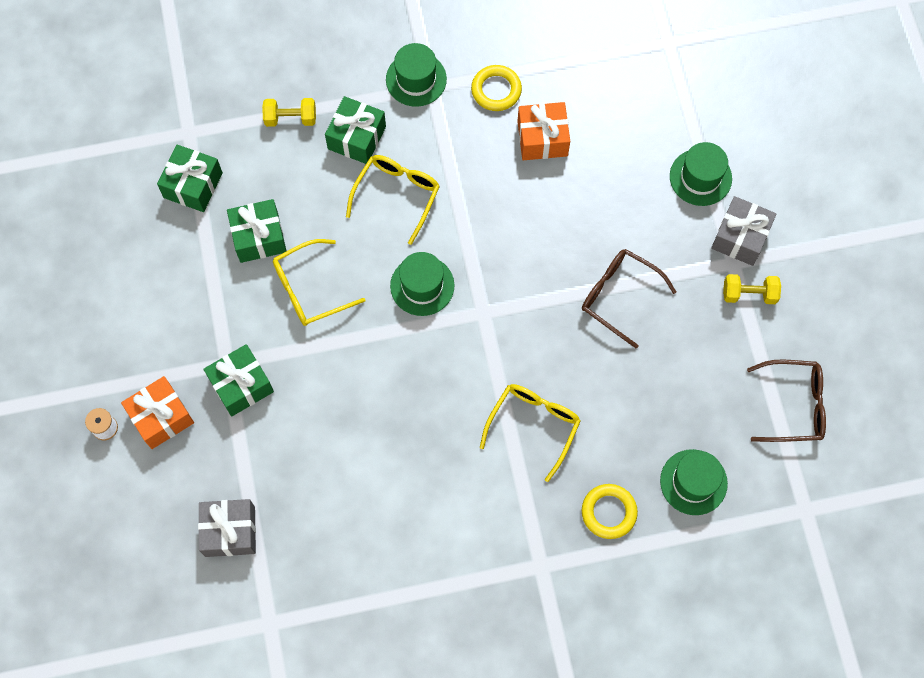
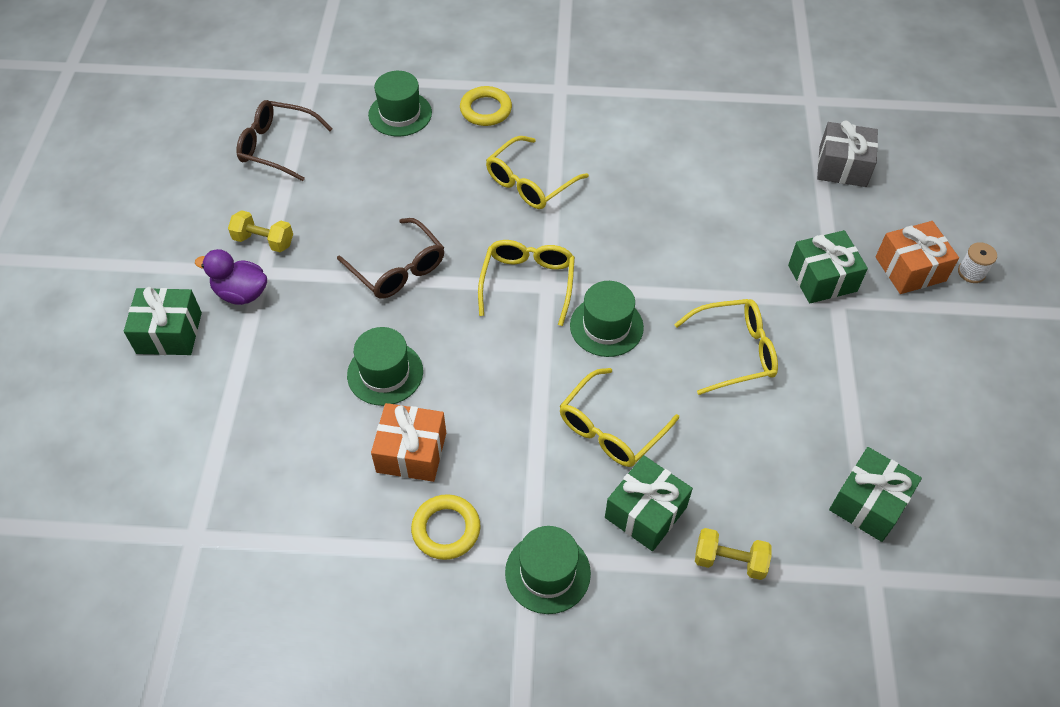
camera: 165 degrees left, 15 degrees down
(259, 237) = (788, 421): green gift -> green gift (169, 333)
(501, 311) = (528, 283): none -> yellow glasses
(700, 177) = (248, 363): green hat -> green hat (385, 373)
(740, 237) = (241, 293): grey gift -> purple duck

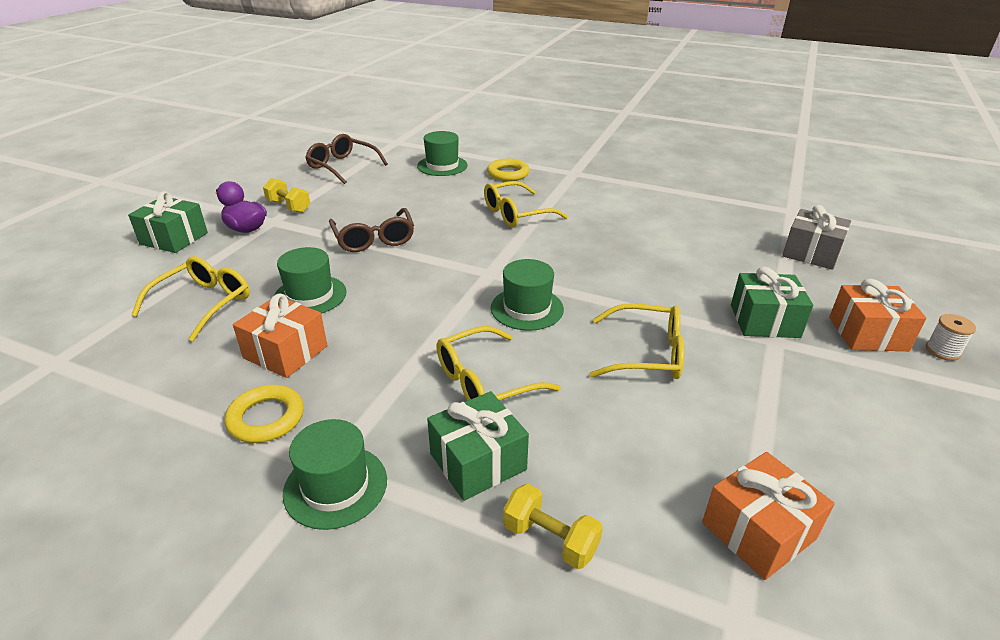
camera: 20 degrees right, 20 degrees down
(528, 283) = (474, 267): yellow glasses -> yellow glasses (204, 303)
(868, 503) = (758, 531): green gift -> orange gift

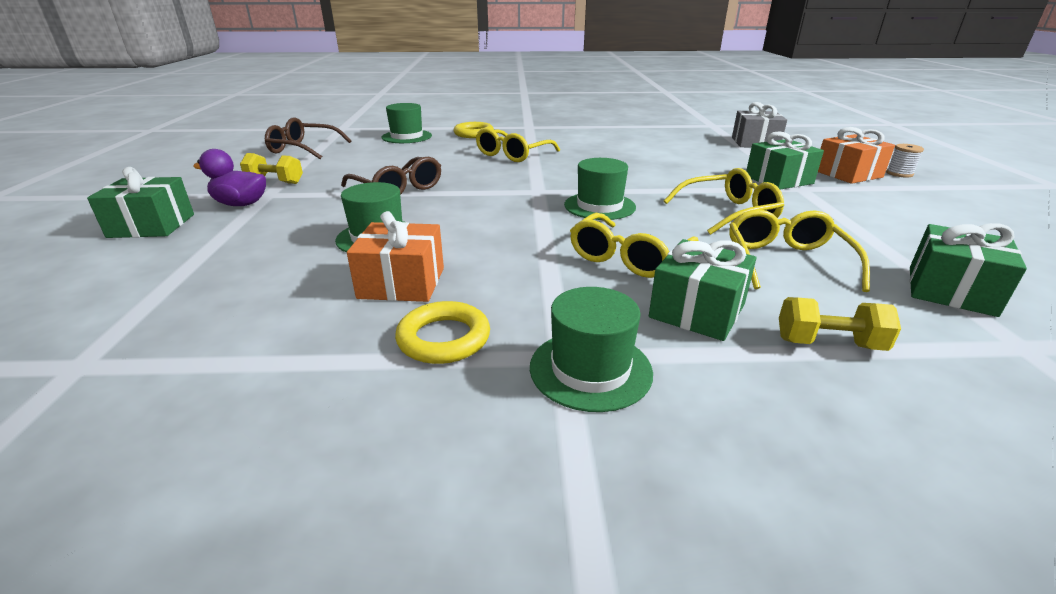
camera: 25 degrees left, 5 degrees down
(204, 303) = (253, 267): yellow glasses -> yellow glasses (786, 261)
(758, 531) = (950, 290): orange gift -> green gift

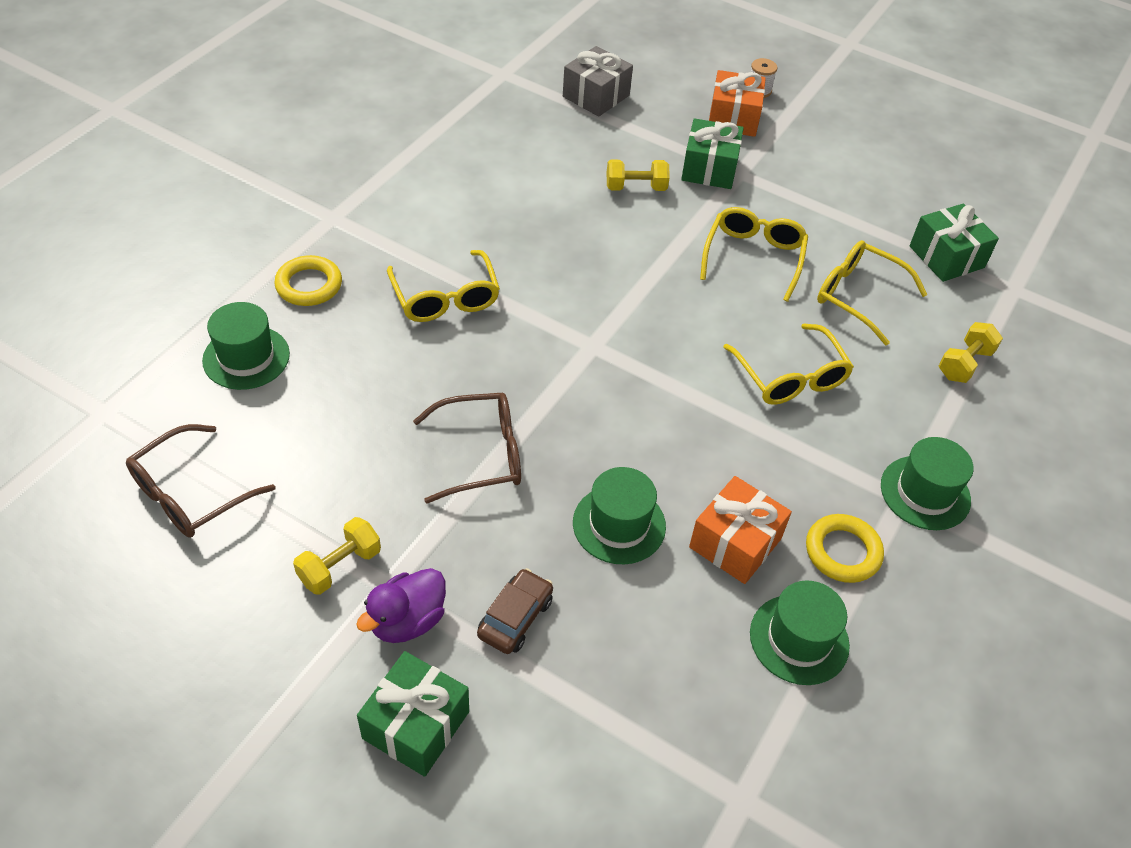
camera: 60 degrees left, 20 degrees up
(261, 229) = (515, 617): none -> brown car
(599, 206) = (671, 326): green hat -> green hat (799, 639)
(697, 311) = (892, 395): green gift -> none
(705, 168) = (636, 187): none -> yellow dumbbell

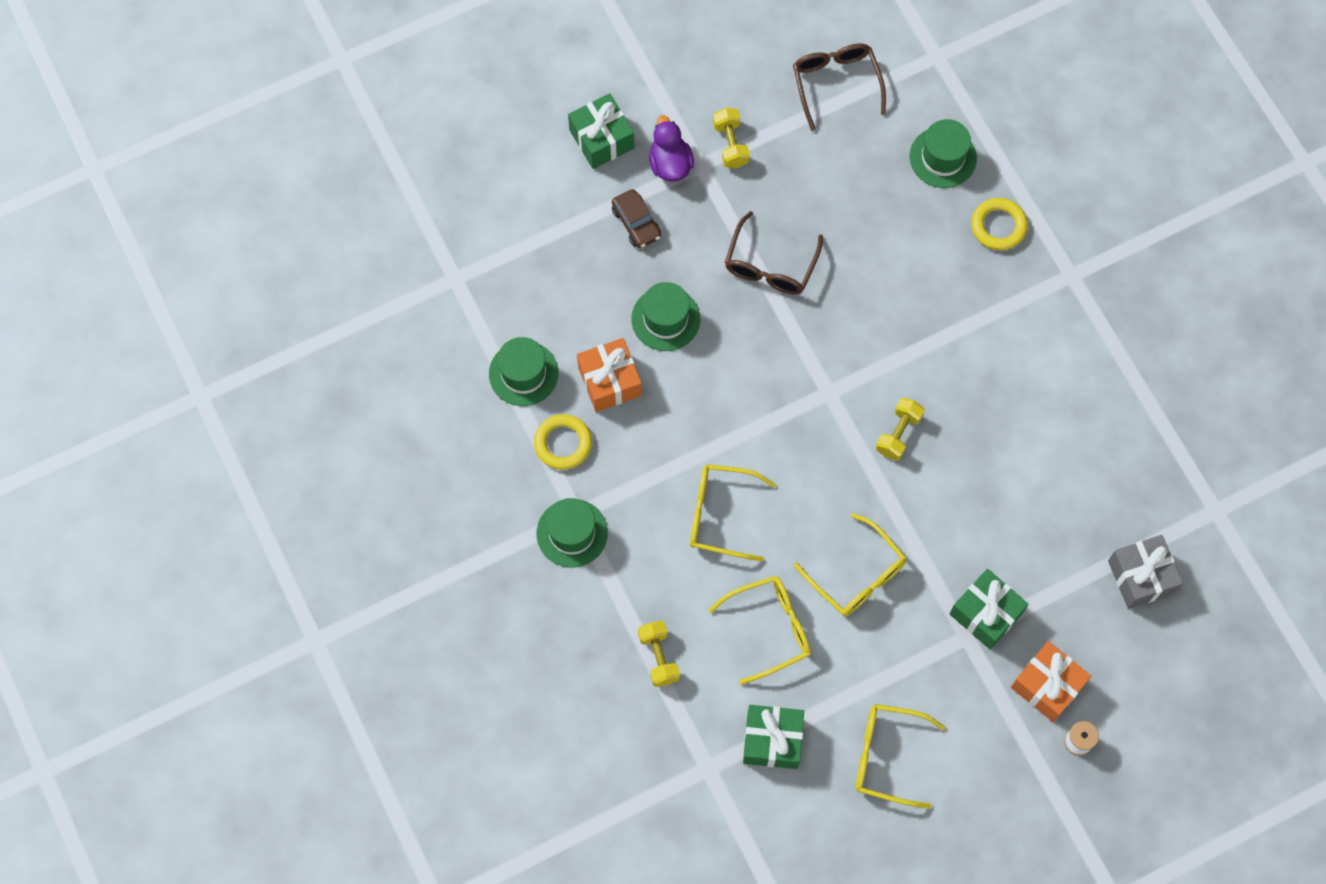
camera: 125 degrees right, 20 degrees up
(445, 298) = (934, 314): yellow glasses -> yellow glasses (887, 756)
(636, 187) = (991, 533): yellow dumbbell -> yellow dumbbell (898, 434)

